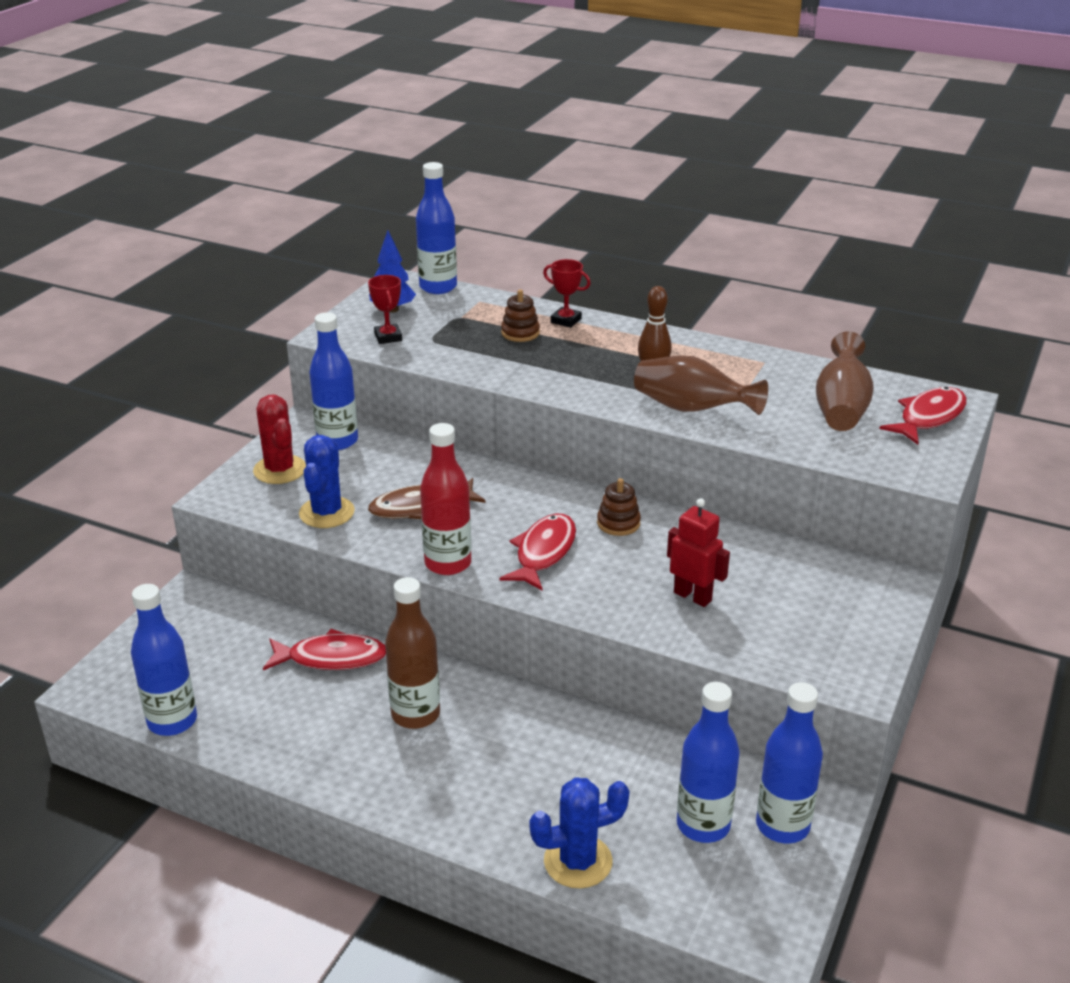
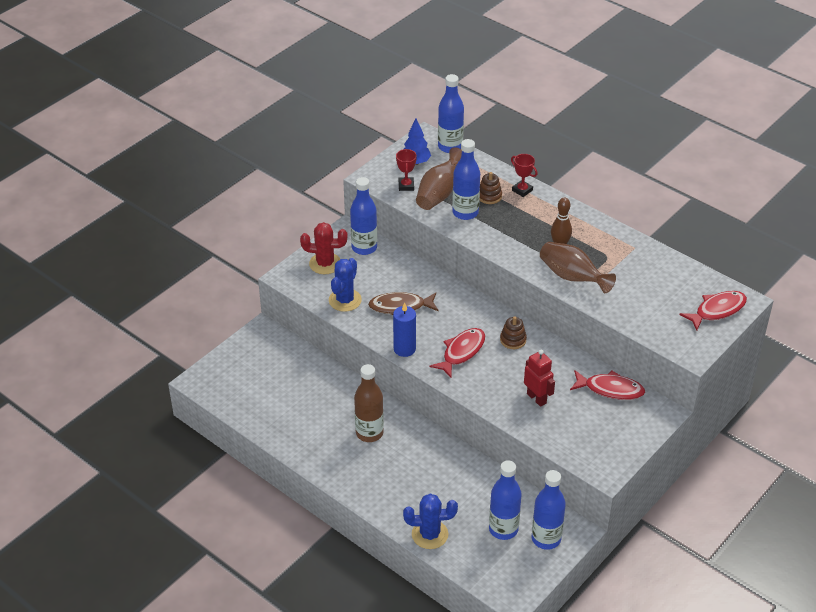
camera: 15 degrees right, 10 degrees up
(172, 721) = (238, 410): blue bottle -> blue bottle (465, 213)
(280, 470) = (325, 264): red cactus -> red cactus turned 75 degrees counterclockwise
(331, 658) = (332, 388): red fish -> red fish (610, 389)
(448, 563) = (404, 349): red bottle -> blue candle
(841, 408) = (665, 293): brown vase -> brown vase (439, 193)

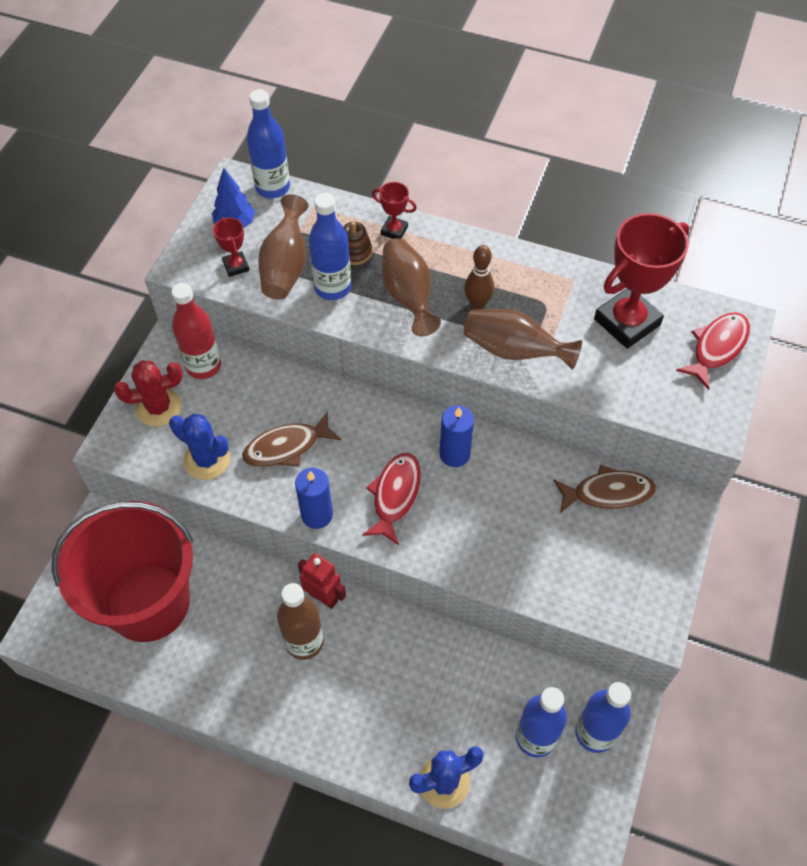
camera: 20 degrees left, 15 degrees up
(276, 383) = (148, 602): none -> red bucket
(345, 300) = (207, 459): blue cactus -> blue cactus turned 60 degrees counterclockwise
(364, 248) = (203, 366): blue bottle -> red bottle
(513, 340) = (454, 454): brown stacking toy -> blue candle
(514, 230) = (408, 296): none -> brown vase
(537, 398) = (521, 538): red robot -> red robot (323, 597)
(610, 389) = (608, 493): red fish -> brown fish
(660, 280) = (627, 322): none -> red trophy

